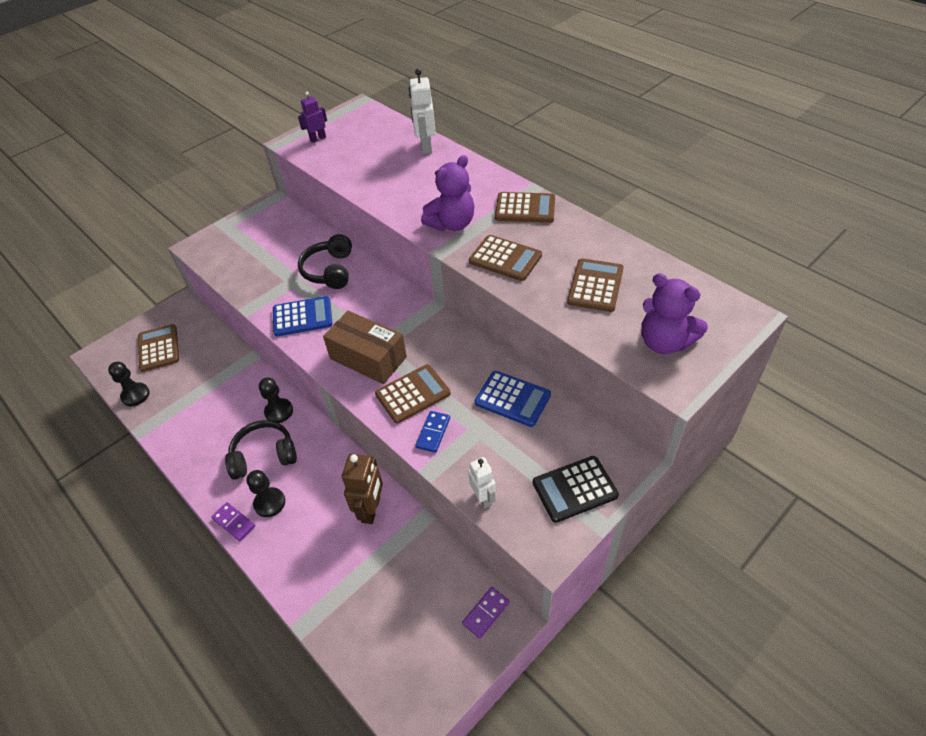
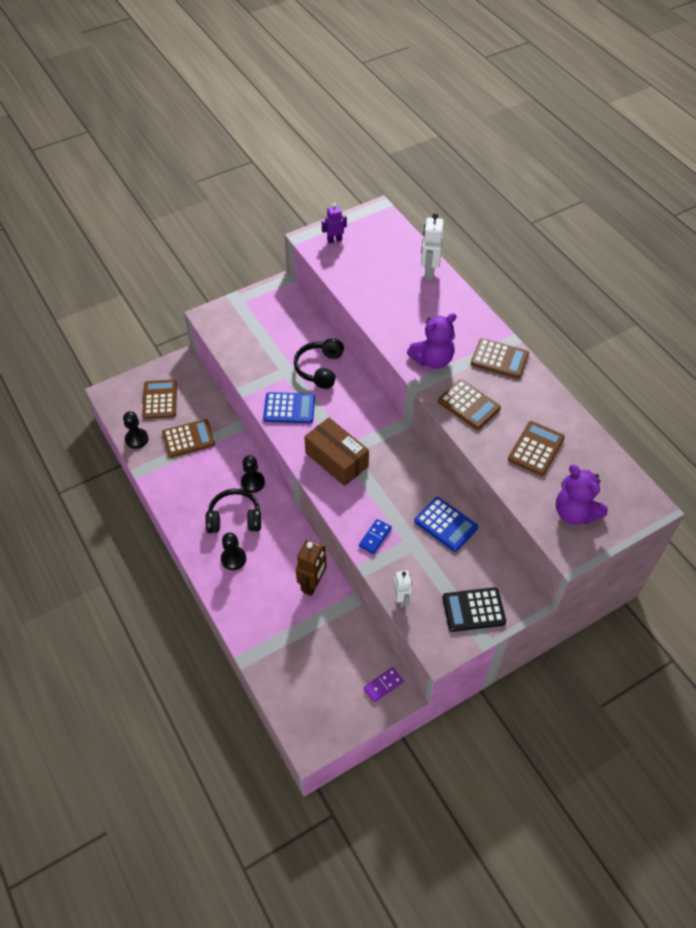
camera: 10 degrees right, 5 degrees up
(234, 522) = (203, 567): purple domino -> none
(413, 394) = (366, 500): brown calculator -> brown calculator (188, 439)

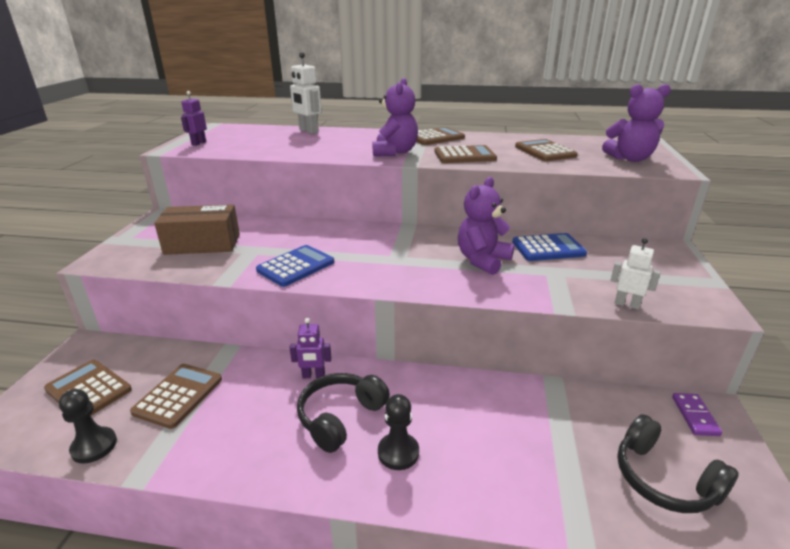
camera: 50 degrees left, 25 degrees down
(252, 482) = (313, 375): black pawn -> purple robot
(312, 584) = (504, 400): brown robot -> none
(319, 368) = (282, 234): black headphones -> black headphones (664, 479)
(336, 460) = (399, 268): brown box -> brown box (202, 244)
(375, 537) = (526, 287): blue domino -> none
(389, 497) = (482, 260): none -> purple teddy bear
(473, 610) = (669, 273): black calculator -> none

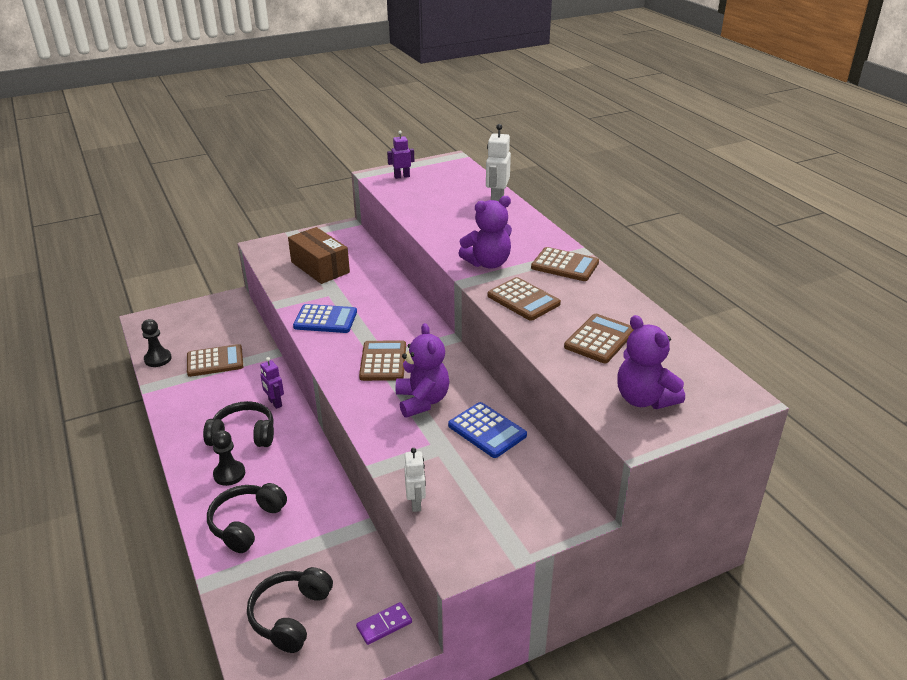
camera: 55 degrees right, 5 degrees up
(88, 389) = (196, 327): brown calculator -> brown calculator (383, 361)
(482, 260) = (422, 401): purple teddy bear -> purple teddy bear turned 75 degrees clockwise
(495, 466) = (246, 523): none -> black headphones

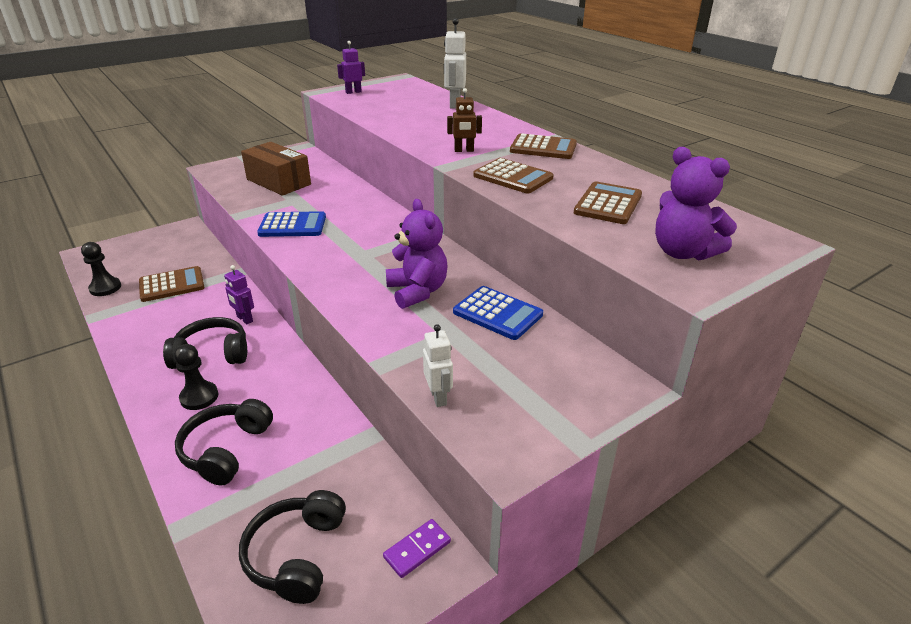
camera: 10 degrees left, 0 degrees up
(383, 361) = (364, 258): brown calculator -> none
(488, 263) = (464, 150): purple teddy bear -> brown robot

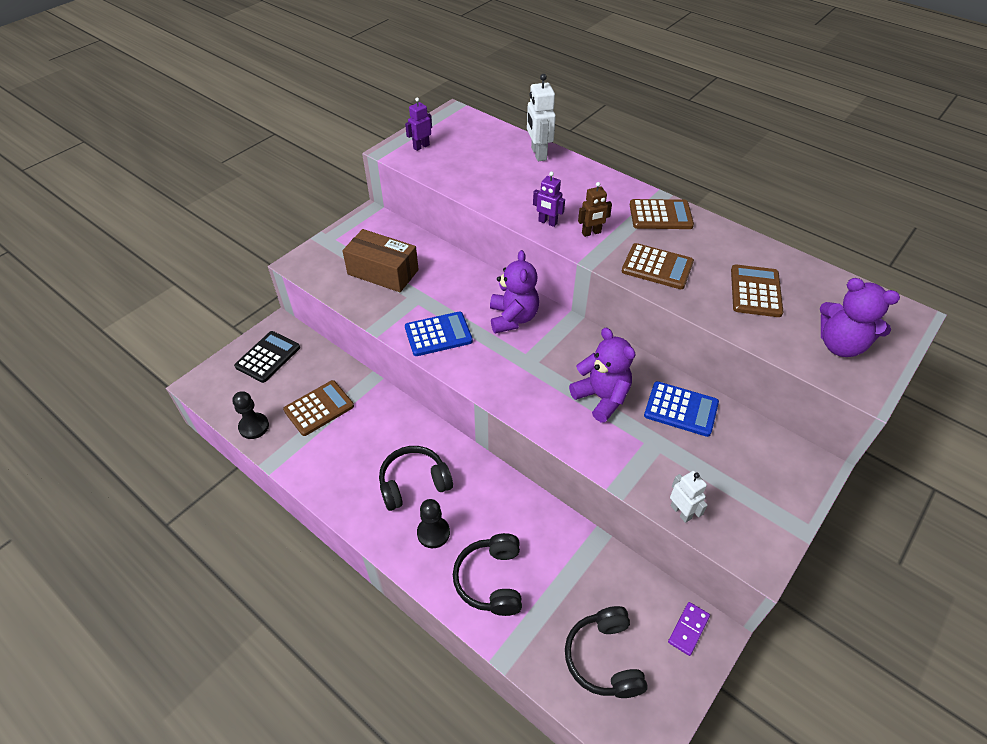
camera: 15 degrees left, 15 degrees up
(159, 244) = (268, 357): none -> black calculator
(244, 319) = (417, 435): purple robot -> purple robot (547, 222)
(372, 225) = (513, 318): none -> purple teddy bear

